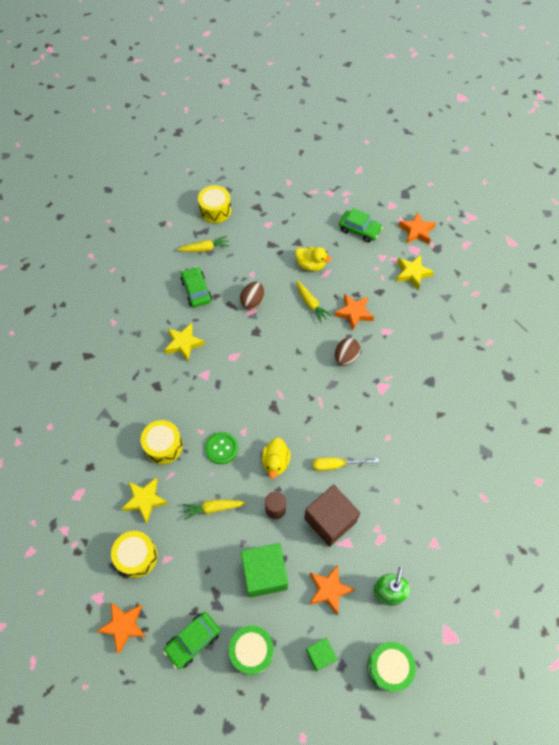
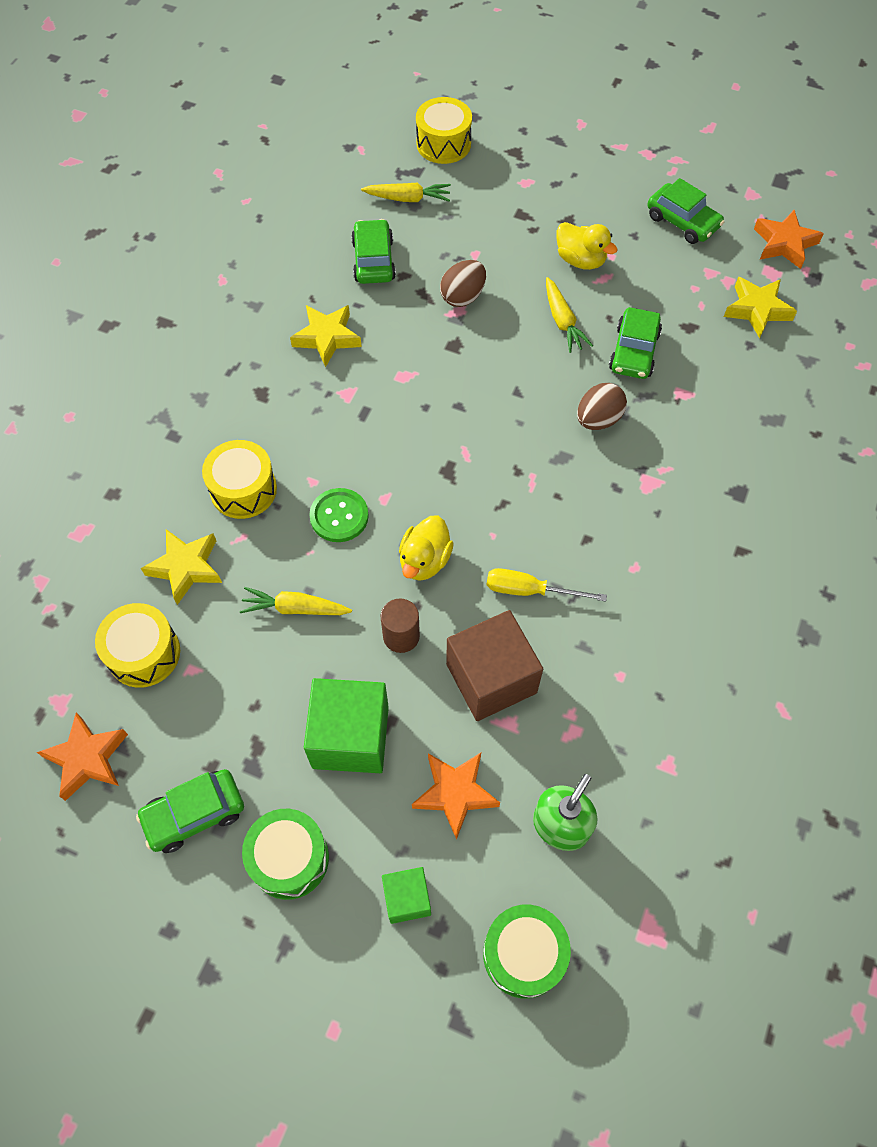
camera: 15 degrees right, 0 degrees up
(354, 313) = (633, 351): orange star -> green car

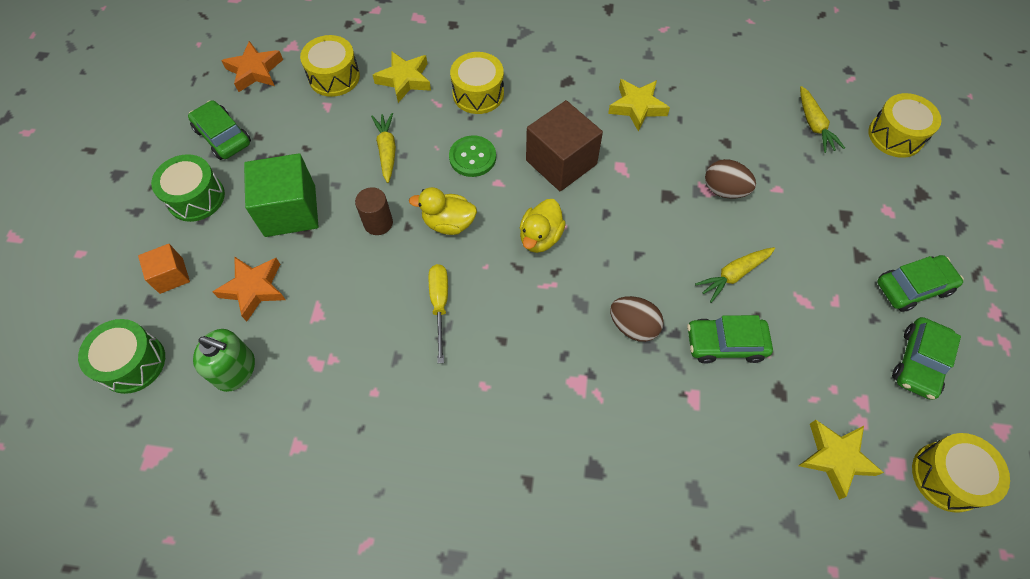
camera: 75 degrees right, 0 degrees up
(373, 260) = (732, 118): green car -> green car (913, 287)
(407, 898) = (171, 276): green cube -> orange cube
(491, 678) = (354, 293): brown cube -> brown cube (561, 162)
(580, 260) = (815, 276): yellow duck -> yellow duck (540, 237)
(784, 244) = (947, 477): orange star -> yellow drum

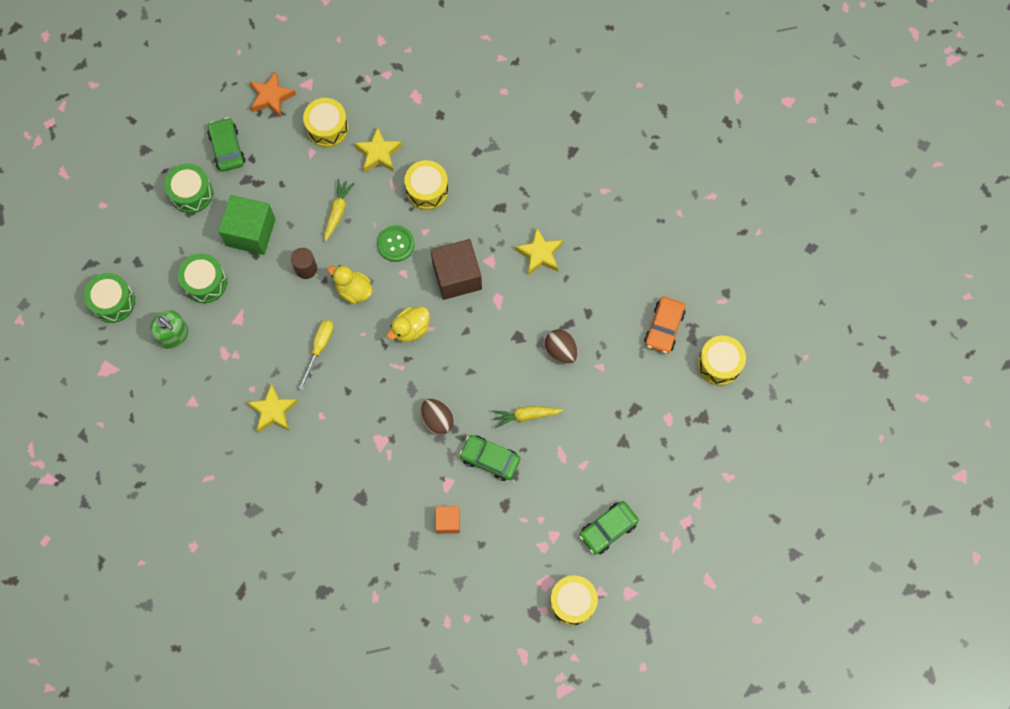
camera: 25 degrees right, 10 degrees up
(171, 276) = (156, 249): orange cube -> orange cube (448, 521)
(254, 289) = (205, 282): orange star -> green drum
(814, 125) = (664, 328): yellow carrot -> orange car
(835, 458) = (511, 559): yellow star -> yellow star (273, 411)
(913, 287) = (643, 480): green car -> none

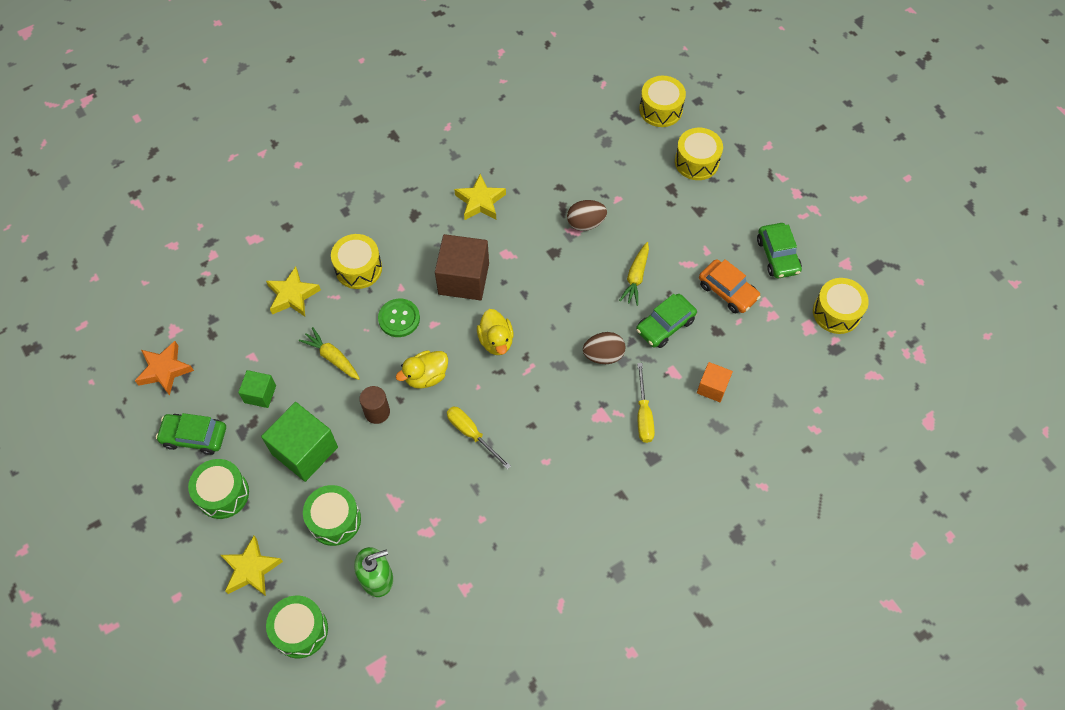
camera: 65 degrees left, 10 degrees down
(273, 411) = (517, 507): yellow star -> yellow star (251, 569)
(282, 175) = (260, 394): none -> green cube
(327, 128) = (235, 331): yellow drum -> yellow drum (696, 162)
(397, 475) = (643, 414): none -> yellow screwdriver
(664, 328) = (605, 136): orange car -> orange car (727, 291)

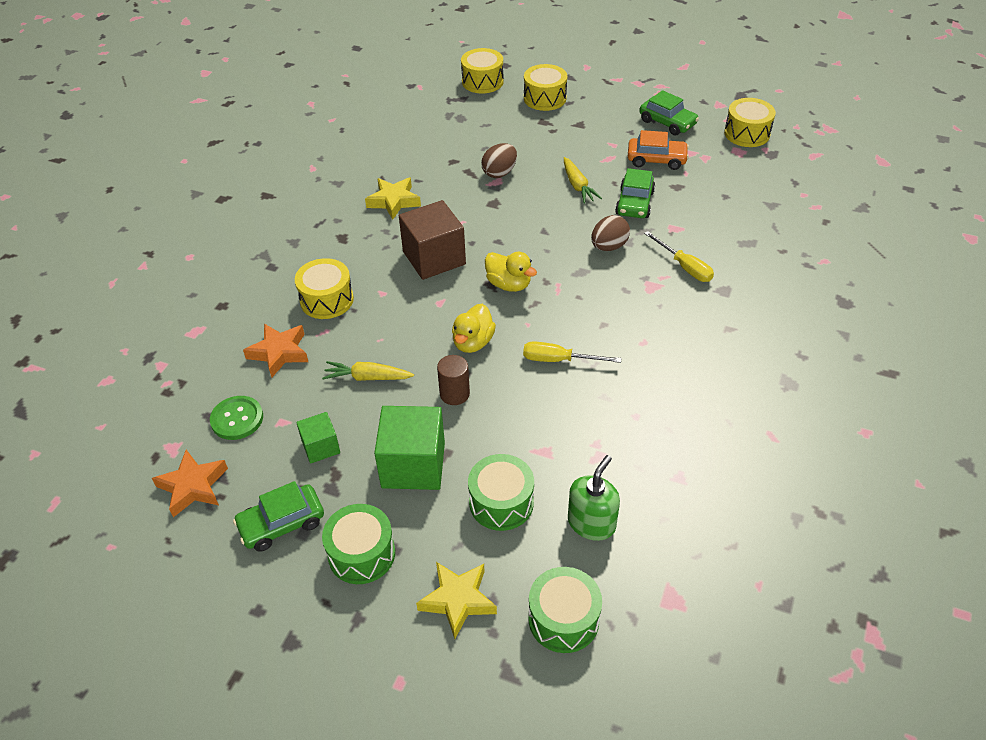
camera: 35 degrees left, 15 degrees down
(293, 295) = (279, 353): yellow star -> orange star
(399, 318) = (403, 315): green button -> green button (237, 419)
(712, 387) = (715, 221): orange cube -> none

